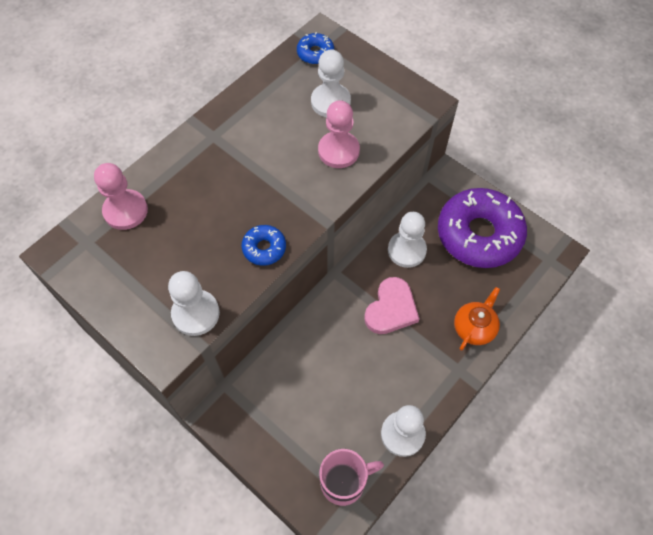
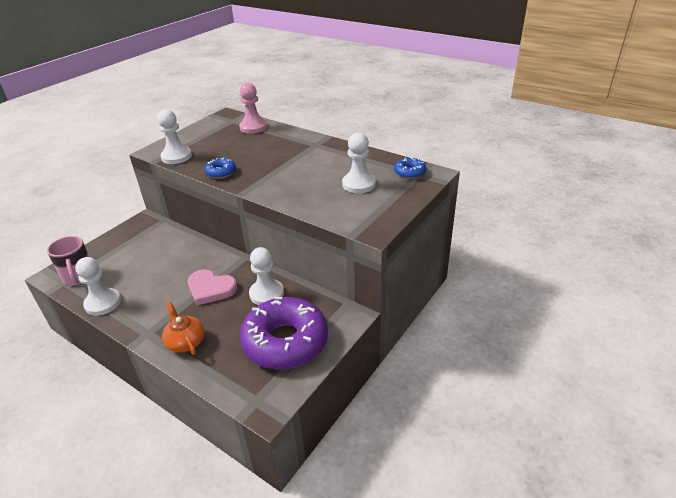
camera: 85 degrees right, 25 degrees down
(338, 151) = (308, 192): pink pawn -> none
(474, 327) = (186, 342): orange teapot -> orange teapot turned 150 degrees counterclockwise

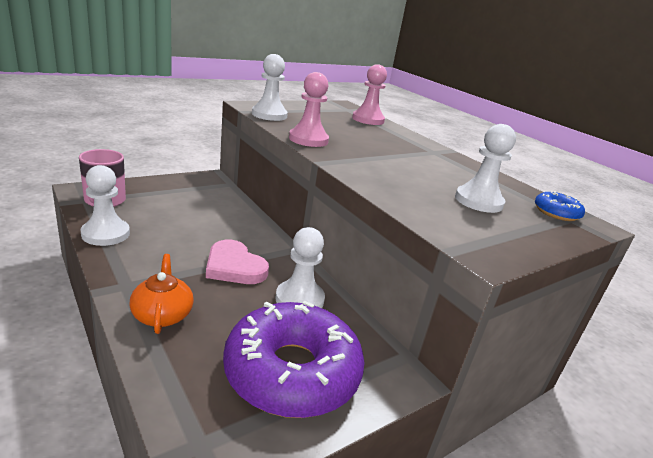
camera: 15 degrees right, 10 degrees down
(221, 172) = (308, 140): blue donut -> pink pawn

